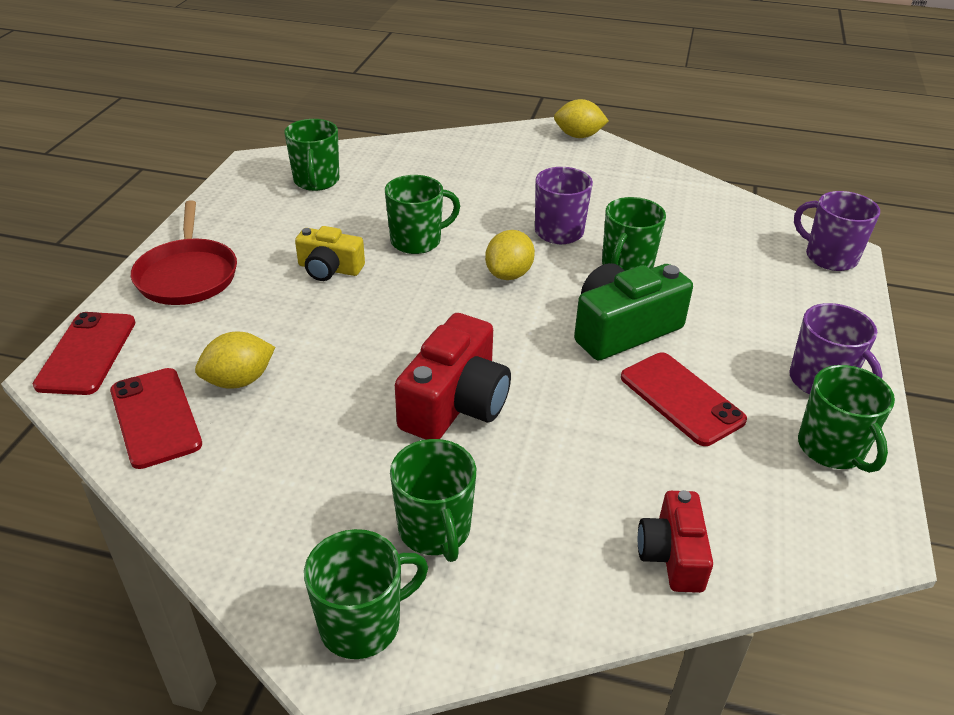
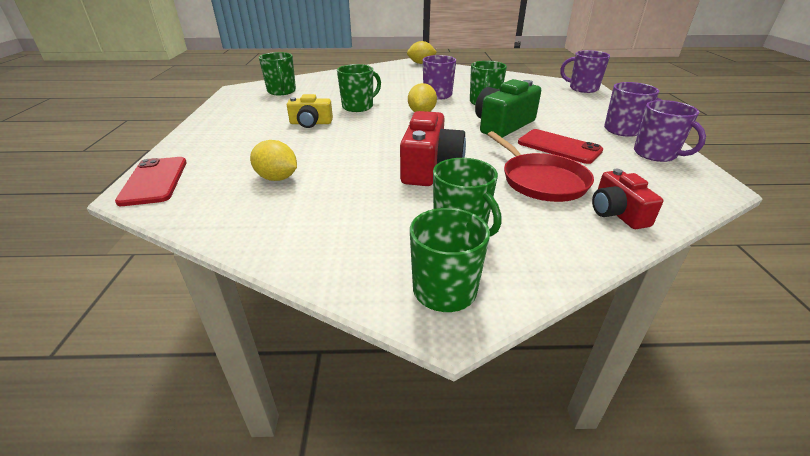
camera: 15 degrees left, 5 degrees down
(155, 417) = (222, 205): red phone -> none
(187, 275) = (215, 136): red pan -> red pan (541, 180)
(239, 381) = (277, 178): yellow lemon -> yellow lemon turned 75 degrees clockwise
(832, 449) = (655, 154): green mug -> purple mug

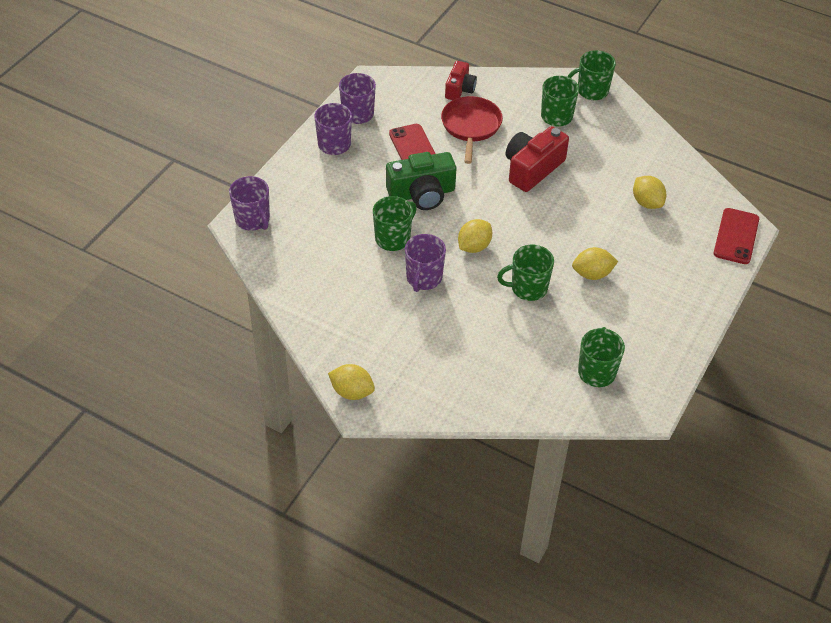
camera: 150 degrees left, 15 degrees up
(311, 123) = (592, 274): yellow camera -> yellow lemon

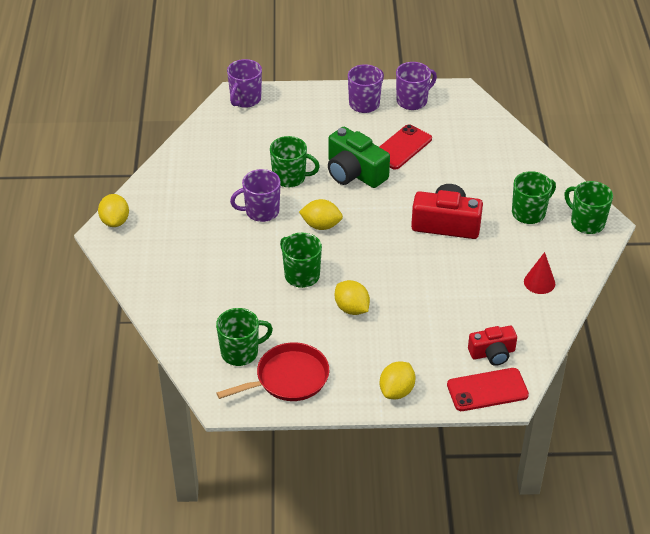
camera: 60 degrees right, 5 degrees down
(459, 89) = (501, 143): red camera -> red camera (492, 353)
(471, 126) = (462, 168): red pan -> red pan (288, 378)
(639, 150) = (539, 282): none -> red cone
(647, 203) = (474, 312): yellow lemon -> yellow lemon (396, 391)

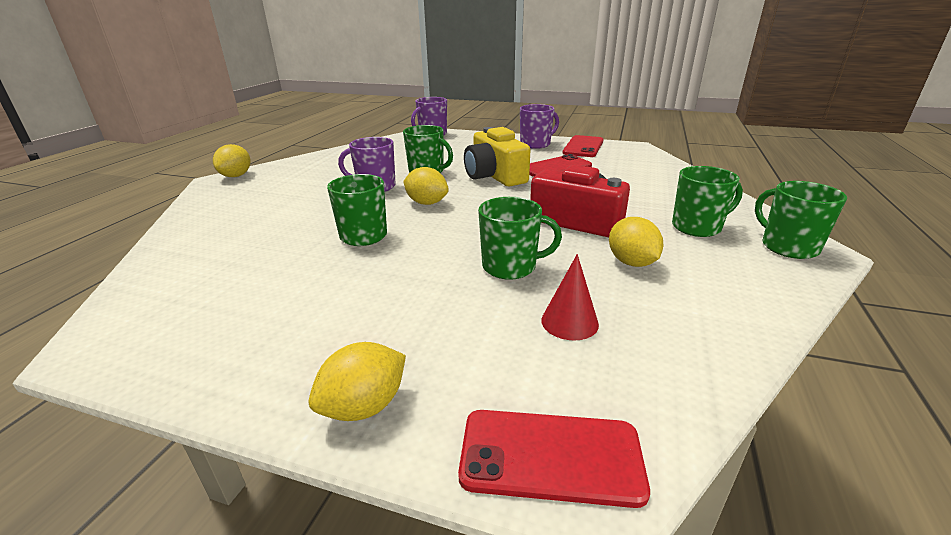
camera: 20 degrees right, 15 degrees down
(240, 352) = (197, 294): green mug -> green mug (510, 267)
(288, 378) = (215, 340): red pan -> none
(351, 308) = (394, 276): yellow lemon -> yellow lemon (631, 262)
(354, 172) = (494, 176): green camera -> yellow camera
(412, 101) = (583, 147): purple mug -> red phone
(492, 353) = (588, 384): red camera -> none
(539, 282) = (704, 298): red cone -> red cone (569, 322)

